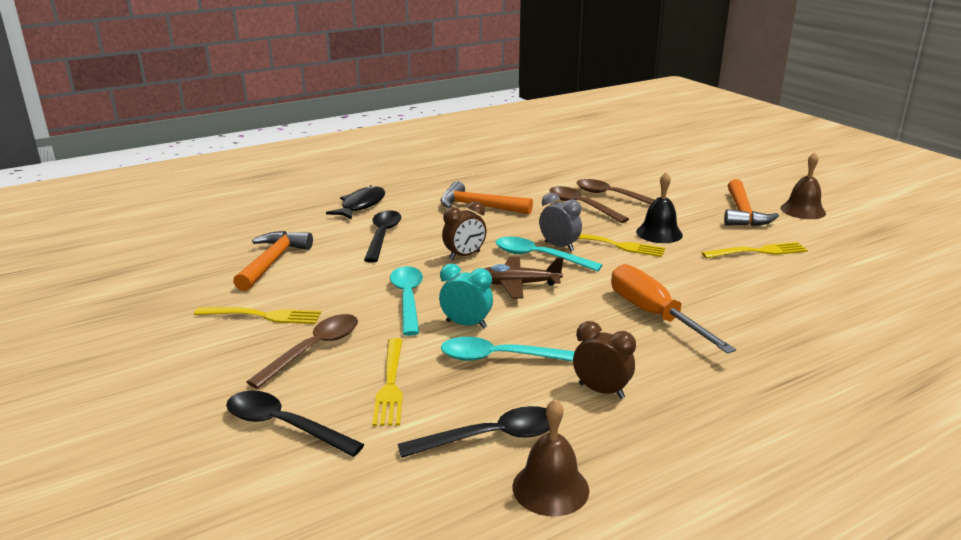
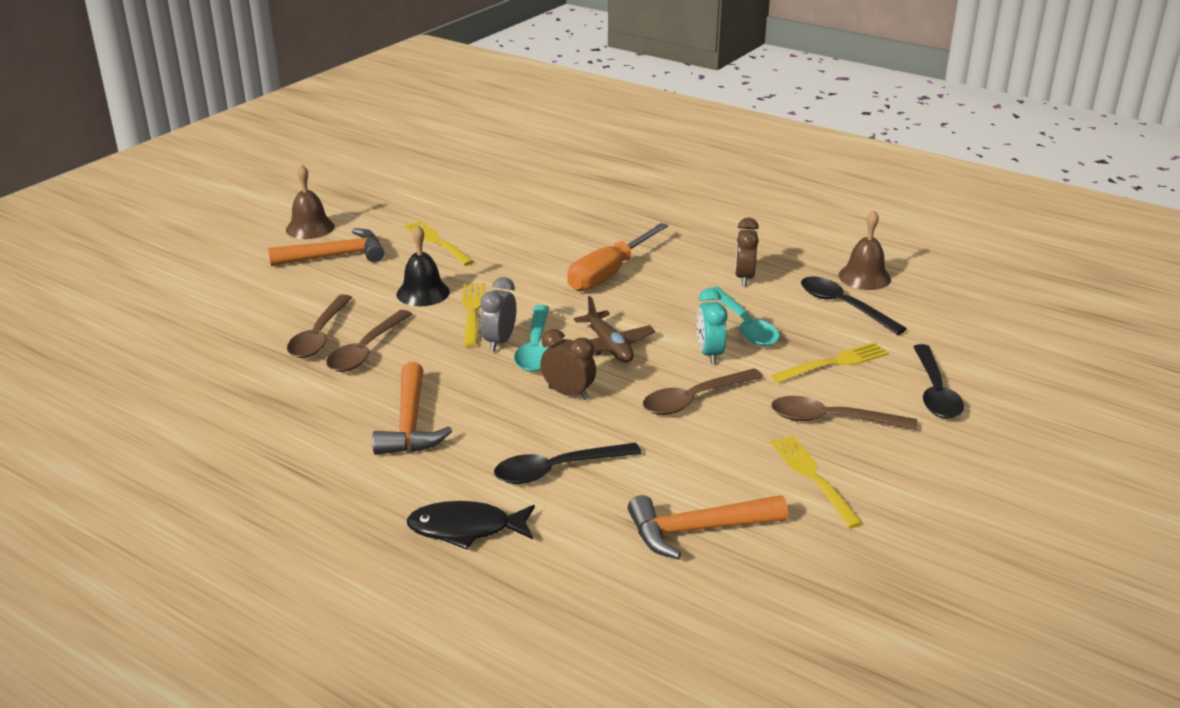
camera: 115 degrees left, 5 degrees up
(407, 299) = (694, 399): turquoise spoon -> brown spoon

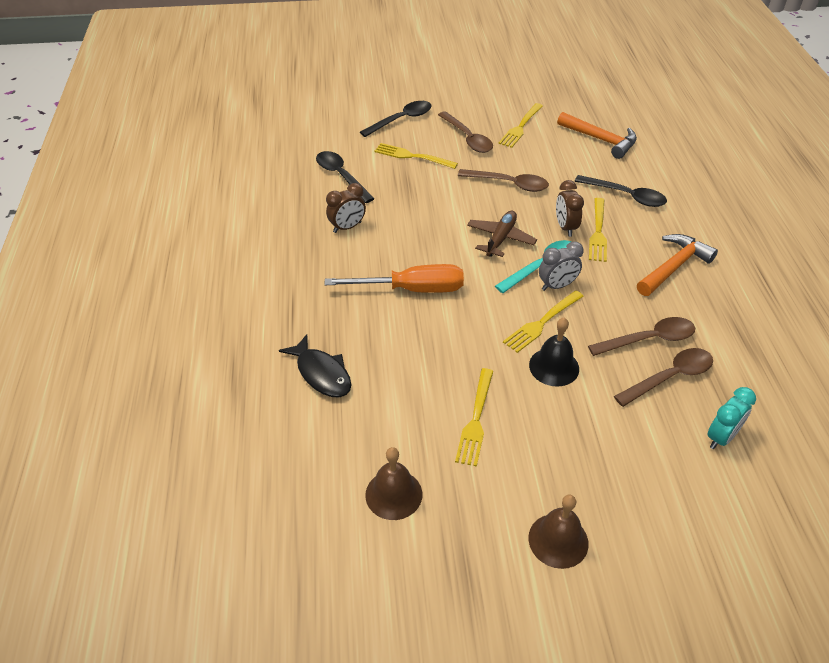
camera: 130 degrees left, 15 degrees up
(336, 256) = (575, 470): orange hammer -> none
(466, 529) = (701, 198): black fish -> black fish (322, 373)
(530, 410) = (598, 232): none -> yellow fork
(709, 354) = (458, 199): turquoise clock -> turquoise clock (721, 437)
(744, 325) = (410, 201): turquoise spoon -> none
(843, 306) = (341, 176): black spoon -> black spoon turned 135 degrees clockwise
(864, 277) = (291, 182): brown bell -> brown bell (393, 494)

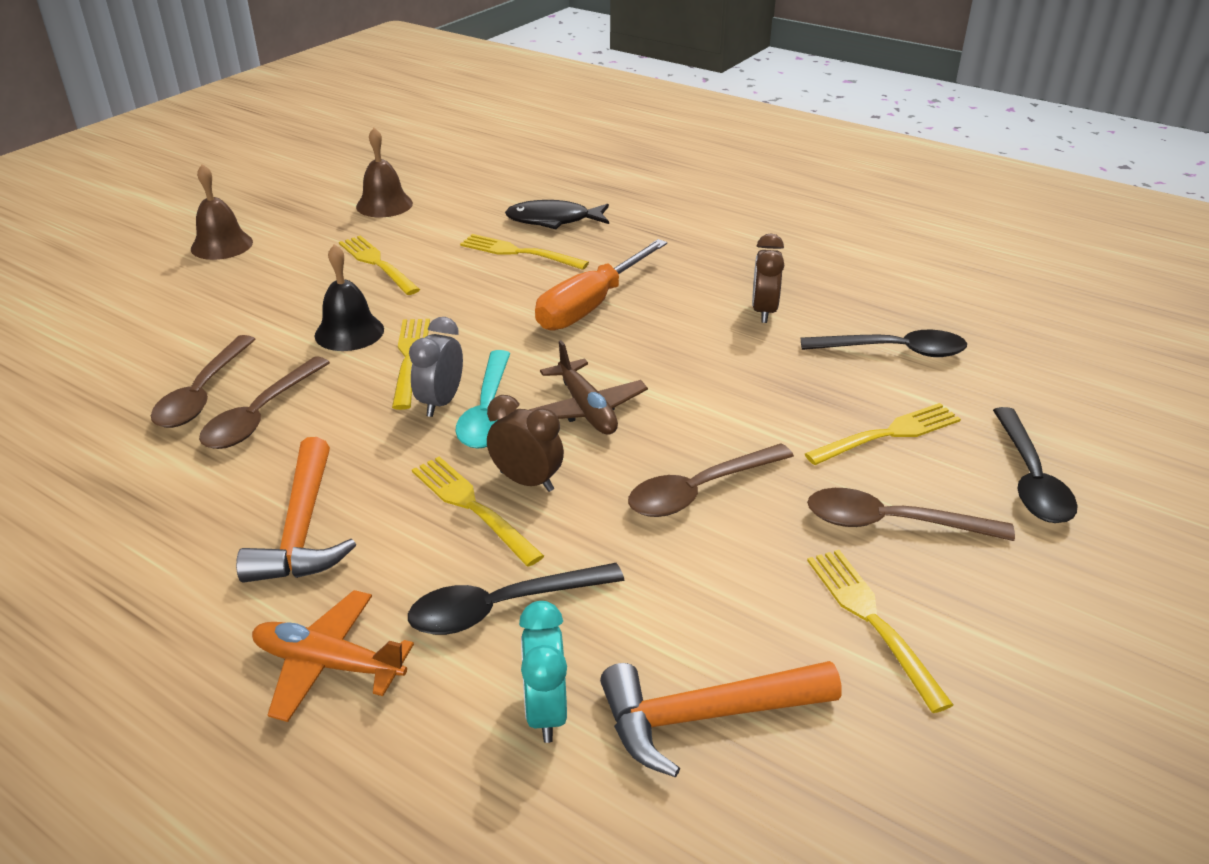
camera: 130 degrees right, 10 degrees down
(385, 359) = (519, 252): none -> yellow fork
(700, 216) = (328, 664): none -> orange plane
(721, 437) = (103, 375): turquoise clock -> turquoise clock (546, 711)

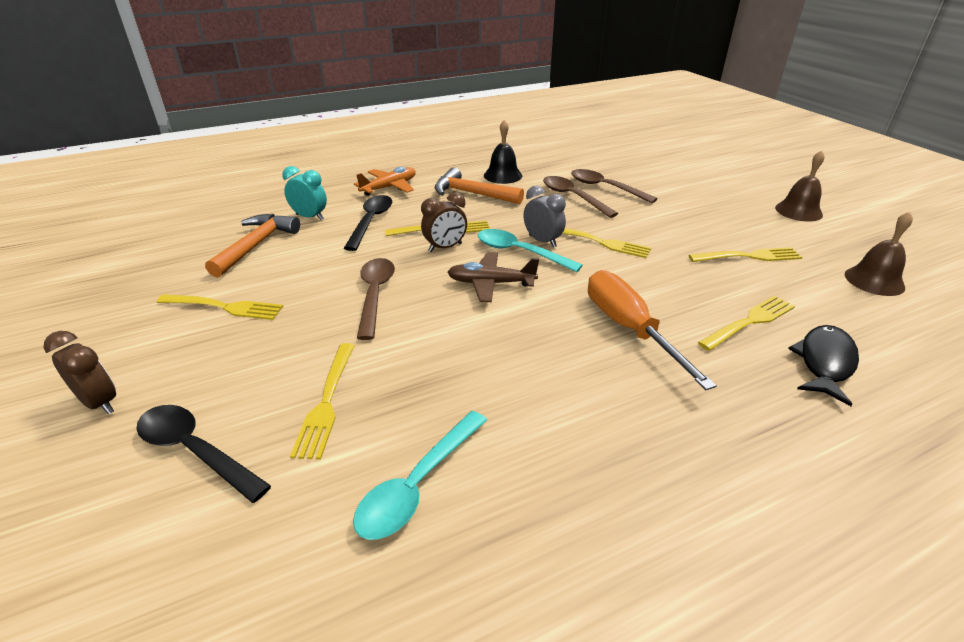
camera: 120 degrees right, 0 degrees up
(349, 332) = (647, 230): black bell -> black bell (503, 175)
(764, 311) = (556, 426): brown clock -> brown clock (100, 403)
(892, 523) = (261, 351): brown spoon -> none
(894, 351) = (418, 484): black spoon -> turquoise spoon

